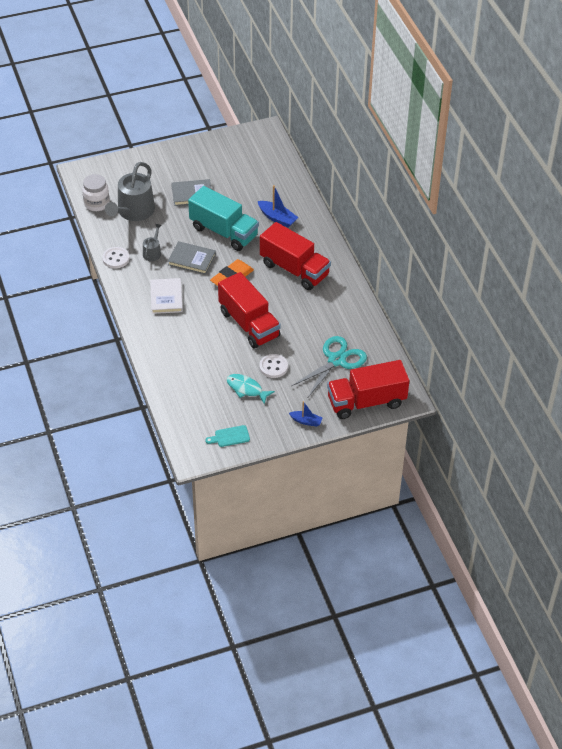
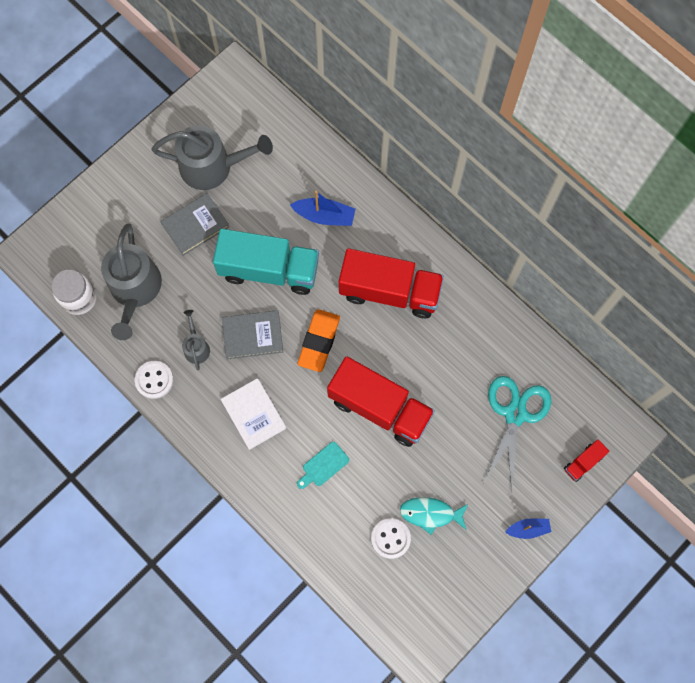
camera: 25 degrees left, 25 degrees up
(222, 170) = (212, 166): none -> grey watering can
(230, 436) = (449, 599): turquoise cutting board -> turquoise cutting board (323, 465)
(273, 367) = (445, 462): white button -> white button (390, 538)
(366, 402) = (583, 462): red truck -> red truck, size x0.43

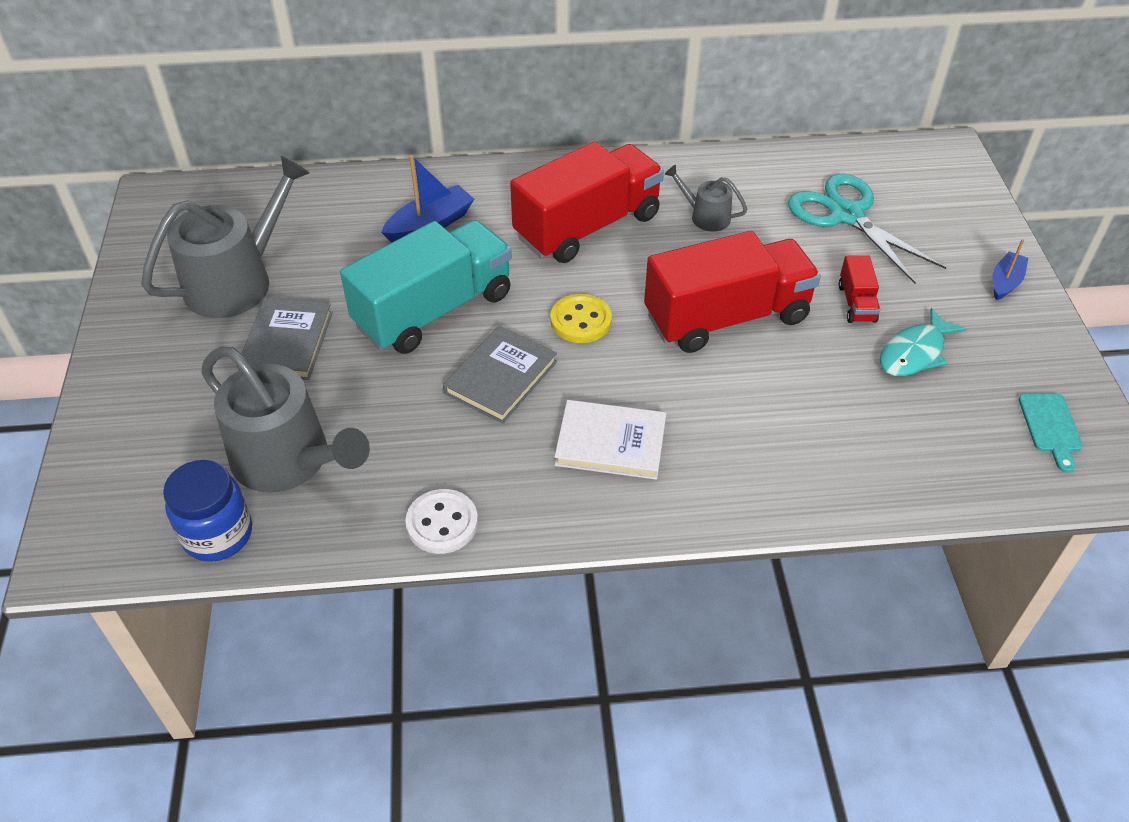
camera: 50 degrees left, 25 degrees down
(79, 298) = (218, 534): white jar -> blue jar
(196, 347) = (449, 445): grey watering can -> grey watering can (705, 216)
(319, 341) = (581, 321): orange eraser -> yellow button
(323, 465) = (755, 415): turquoise cutting board -> turquoise cutting board (1050, 427)
(390, 538) = (918, 409): white button -> none
(583, 462) = (955, 198): red truck -> red truck (856, 303)

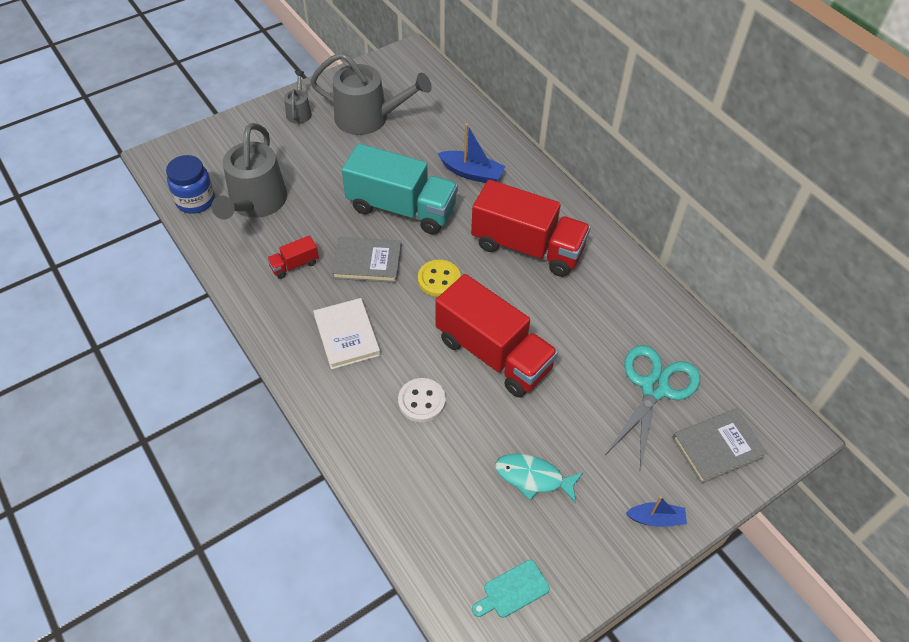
camera: 60 degrees right, 5 degrees up
(287, 342) = (336, 160): grey book -> grey book (717, 447)
(442, 523) = (247, 284): white button -> white button (421, 401)
(705, 216) = (586, 305): grey watering can -> grey watering can (299, 112)
(856, 303) = (560, 425): red truck -> red truck (294, 265)

